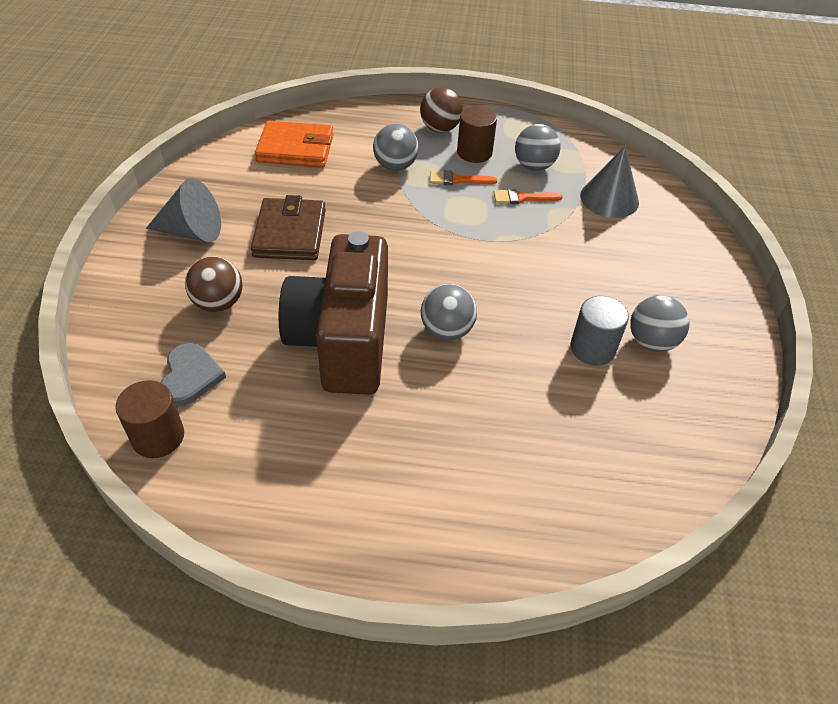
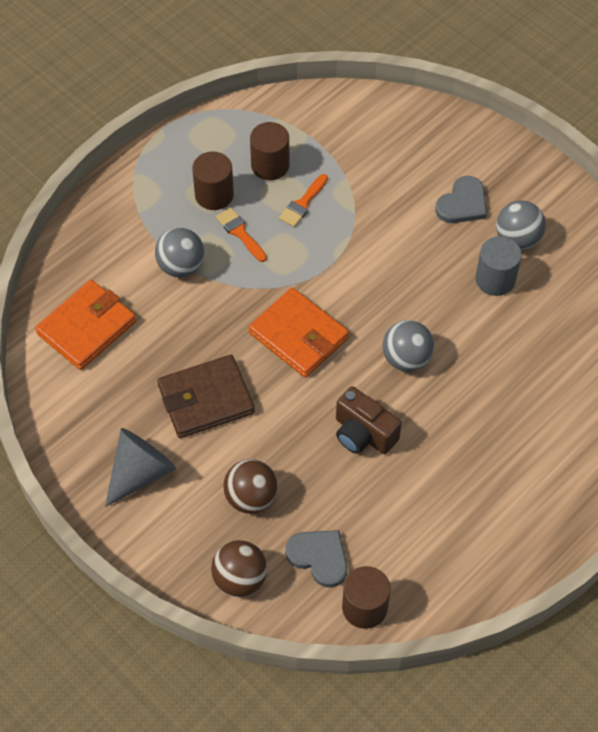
camera: 50 degrees left, 10 degrees up
(290, 233) = (205, 399): brown wallet -> brown wallet turned 60 degrees counterclockwise
(343, 341) = (363, 434): brown camera -> brown camera, size x0.51
(400, 254) = (298, 336): none -> orange wallet
(440, 128) = (156, 196): brown ball -> brown ball (240, 579)
(457, 180) = (240, 233): orange brush -> orange brush turned 105 degrees clockwise
(534, 166) = (270, 165): grey ball -> brown cylinder
(609, 198) = (354, 145): grey cone -> none
(639, 287) = (462, 203): none -> grey heart

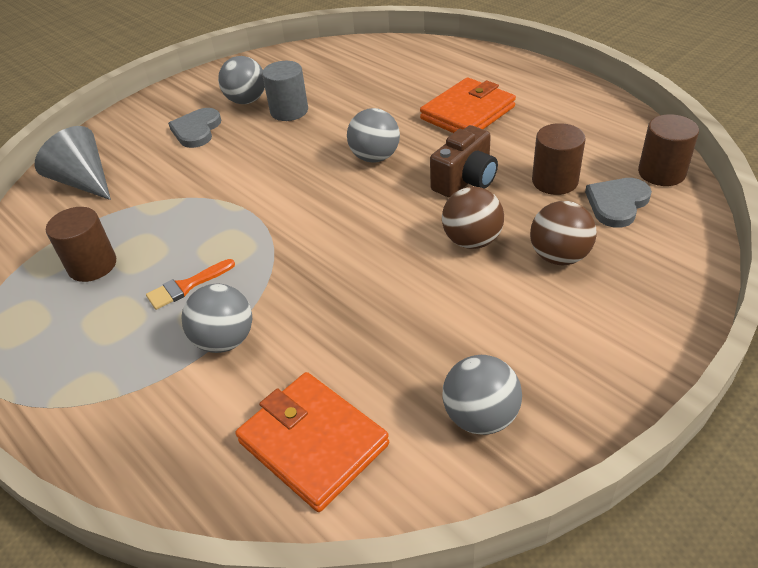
camera: 85 degrees left, 15 degrees down
(96, 425) = (480, 416): none -> grey ball
(140, 472) = (546, 360): grey cone -> grey cone (84, 181)
(205, 399) = (430, 303): brown wallet -> none
(214, 195) = (118, 314): brown cylinder -> brown cylinder (555, 181)
(240, 579) = (665, 259): brown ball -> brown ball (472, 241)
(298, 336) = (343, 230): orange wallet -> orange wallet (468, 113)
(303, 203) = (160, 235): orange brush -> none
(462, 203) = (196, 130): grey heart -> grey heart turned 120 degrees counterclockwise

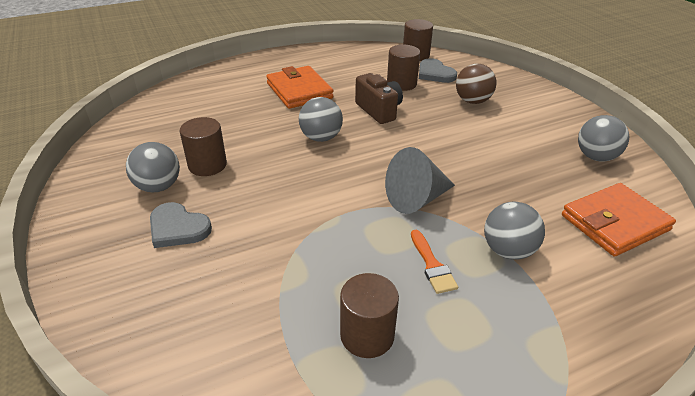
camera: 75 degrees left, 5 degrees down
(84, 181) = (195, 335): grey cone -> grey cone (416, 199)
(289, 111) = (207, 165): grey cylinder -> brown cylinder
(472, 241) = (443, 123): brown ball -> none

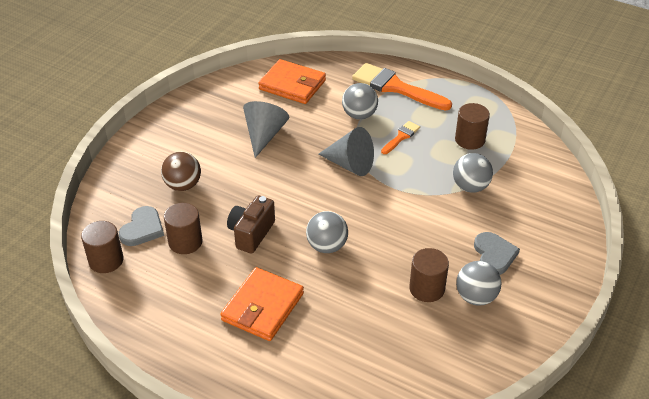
camera: 125 degrees left, 5 degrees up
(516, 164) = (264, 135): none -> grey cone
(558, 326) = (395, 87): none -> orange brush
(595, 157) = (220, 104): grey ball -> grey ball (470, 187)

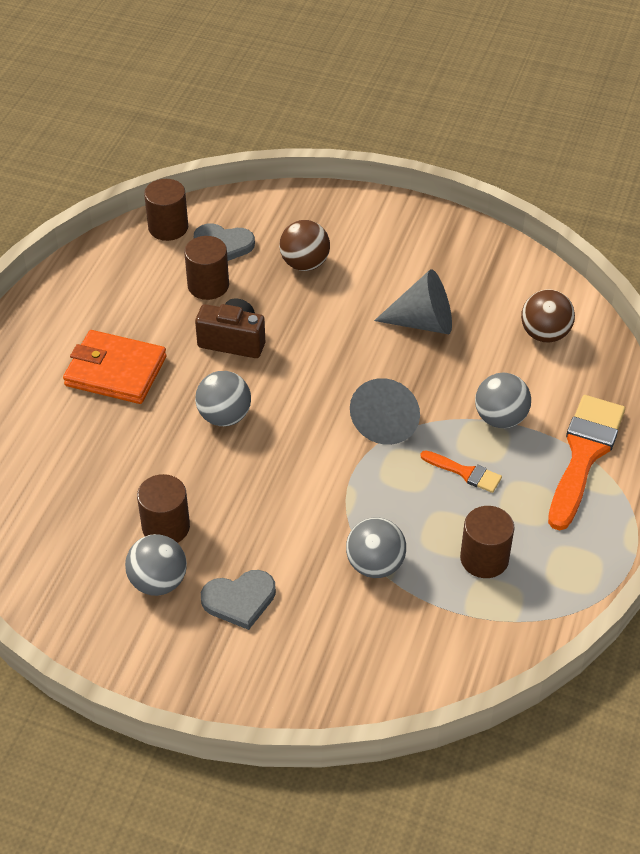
camera: 80 degrees right, 5 degrees up
(292, 85) = (544, 334): orange wallet -> brown ball

